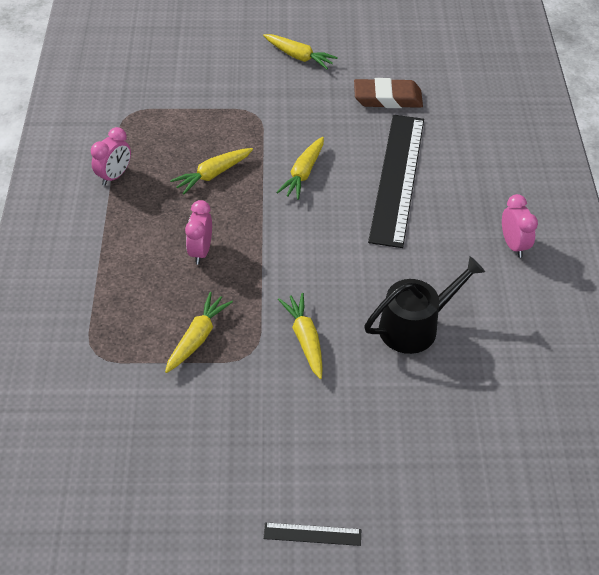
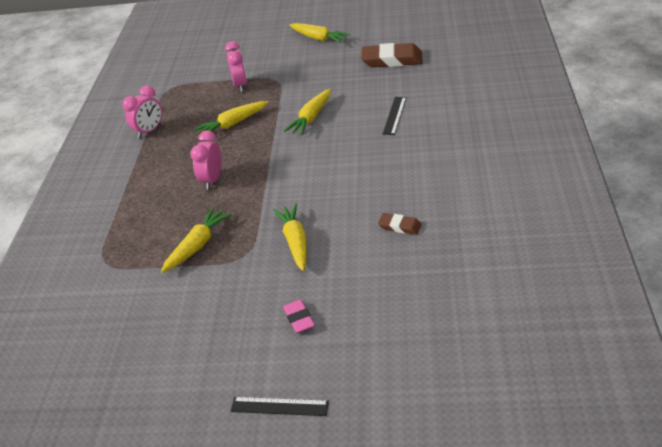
camera: 10 degrees right, 10 degrees down
(320, 434) = (299, 318): none -> pink eraser
(397, 178) = (394, 115): black ruler -> black ruler, size x0.40
(415, 326) = (399, 226): black watering can -> brown eraser
(513, 245) = (499, 158): pink clock -> pink clock (240, 85)

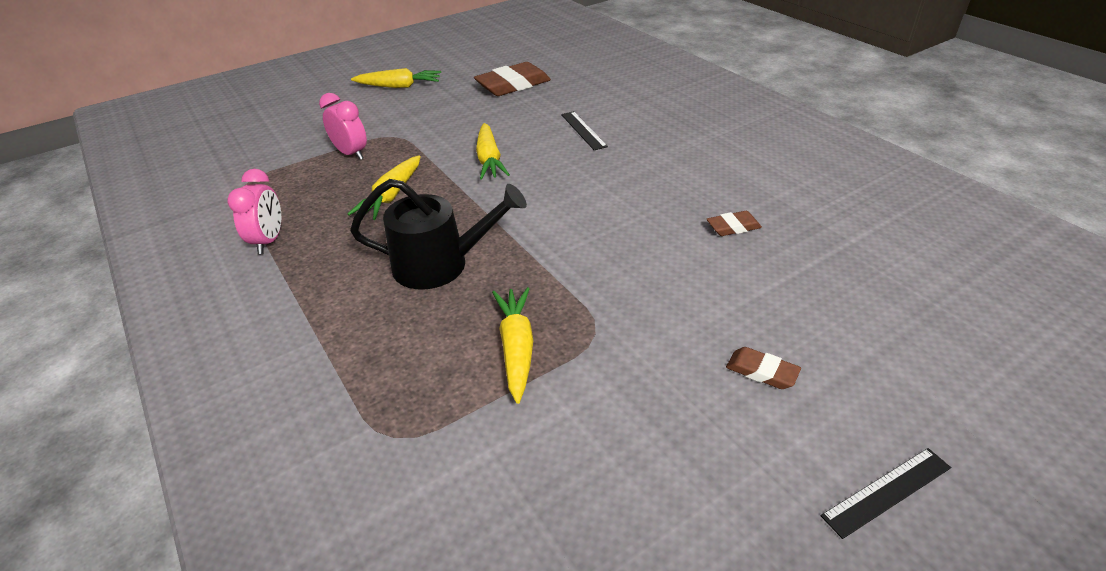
camera: 40 degrees left, 0 degrees up
(212, 180) = (439, 264): pink clock -> black watering can
(295, 242) = (641, 289): yellow carrot -> none
(299, 318) = (761, 371): pink eraser -> brown eraser

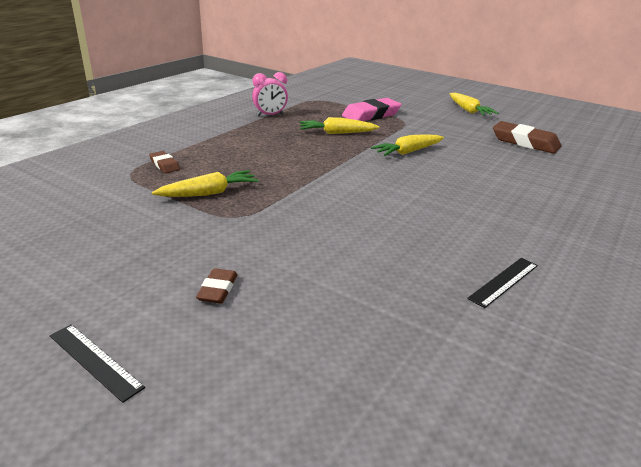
camera: 65 degrees right, 10 degrees down
(351, 154) = (371, 115): pink clock -> pink eraser
(439, 264) = (277, 158): black watering can -> none
(583, 130) = (491, 177): black ruler -> black ruler (504, 281)
(733, 227) = (409, 261): brown eraser -> brown eraser (164, 165)

